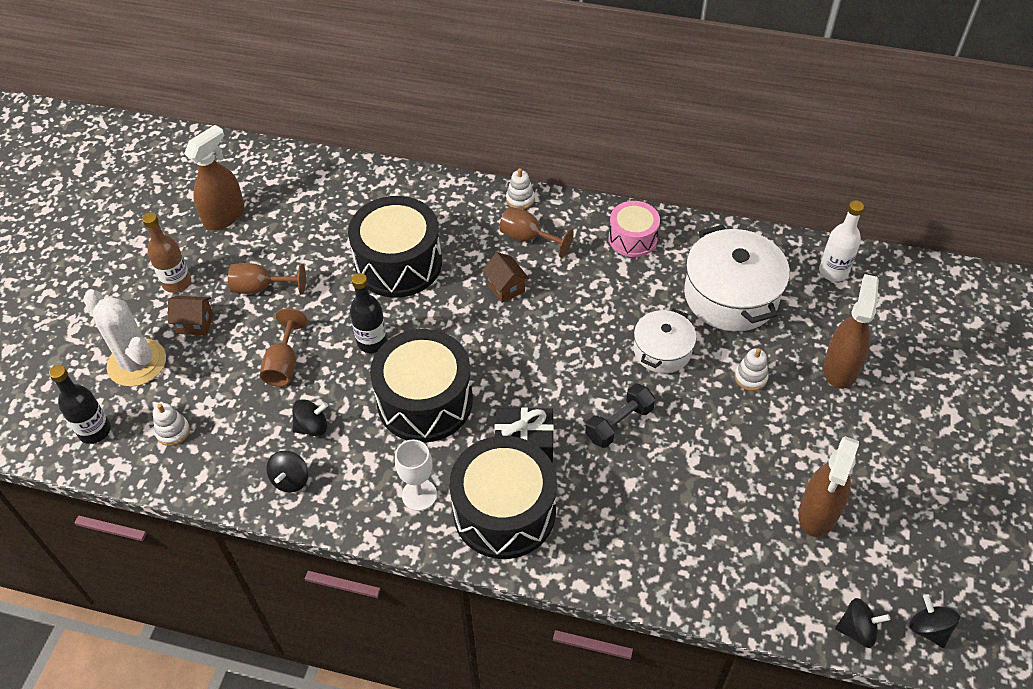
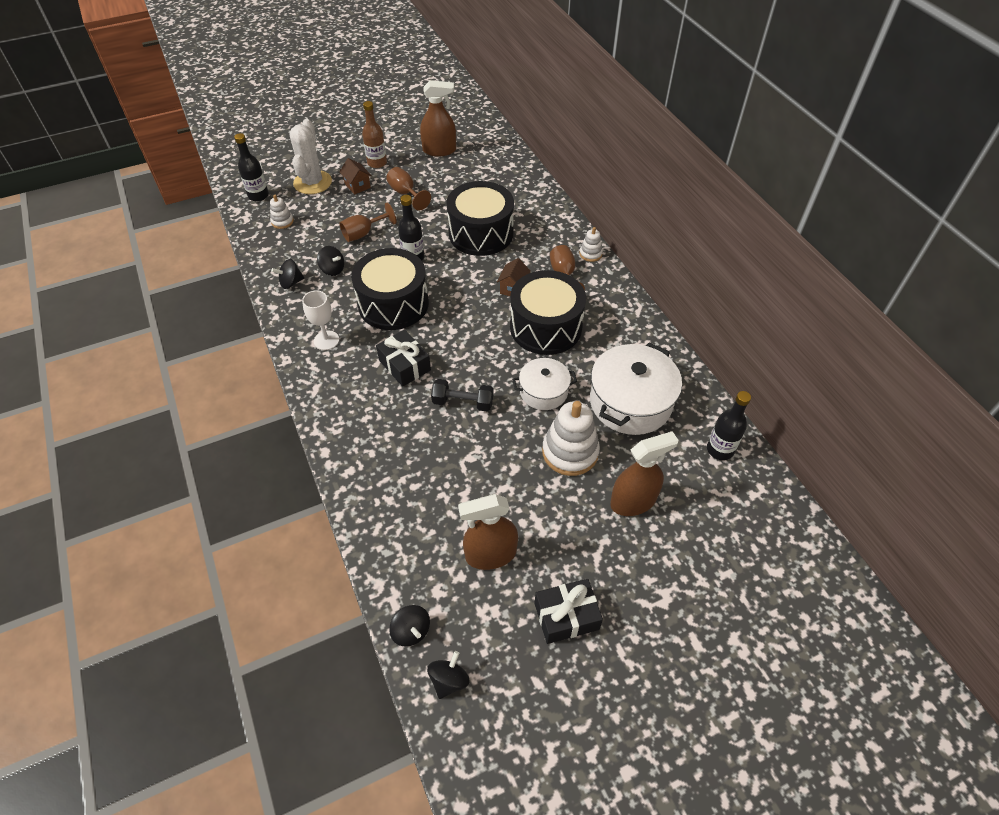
camera: 50 degrees right, 0 degrees up
(504, 511) = (347, 385): black drum -> black drum (545, 327)
(632, 238) = (621, 324): pink drum -> none
(750, 377) = (570, 452): white stacking toy -> white stacking toy, size x1.98
(833, 272) = (720, 449): white bottle -> black bottle
(922, 495) = (566, 616): none -> black gift

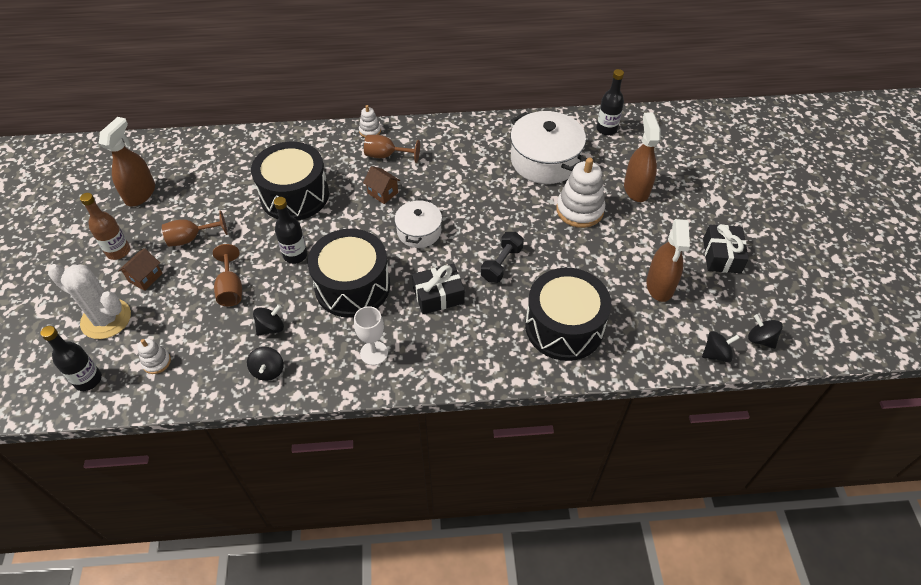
camera: 70 degrees left, 0 degrees up
(357, 186) = (145, 277): brown house -> brown house turned 45 degrees counterclockwise
(543, 391) = (512, 208): white pot -> white pot (419, 231)
(545, 327) = (441, 185): black drum -> black drum (564, 327)

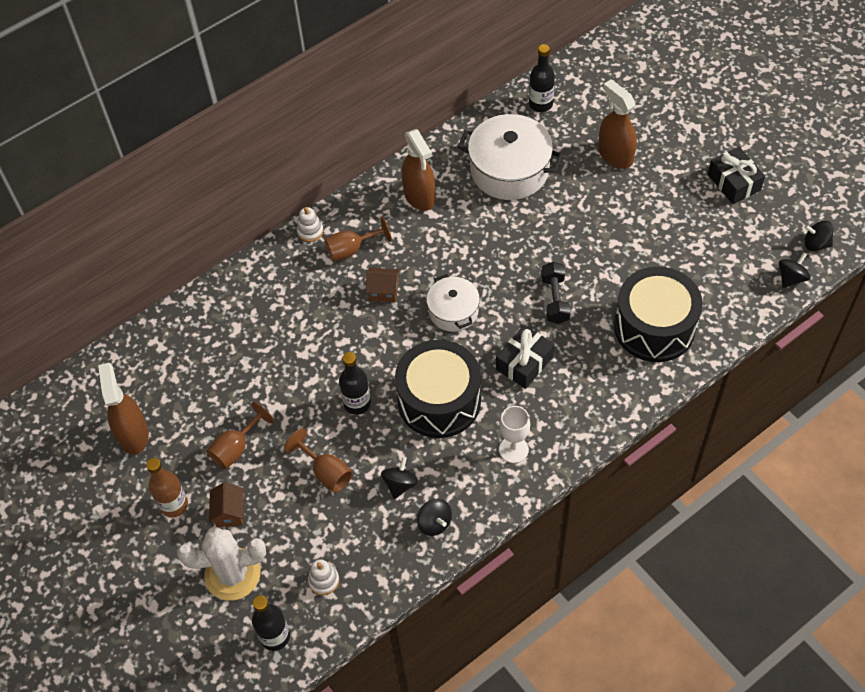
camera: 30 degrees left, 5 degrees up
(294, 195) = (298, 344): black drum -> none
(579, 210) = (581, 205): white stacking toy -> none
(660, 286) = (704, 241): brown spray bottle -> brown spray bottle (419, 196)

